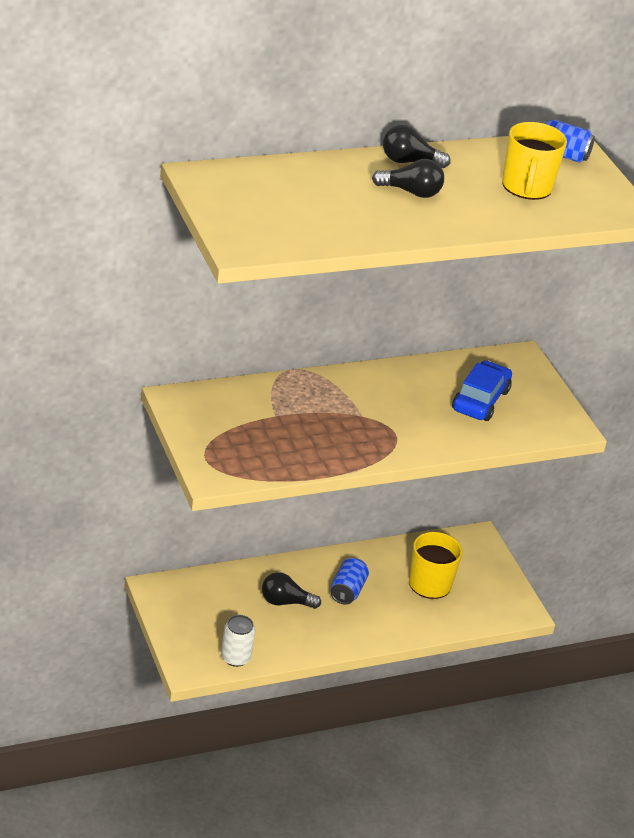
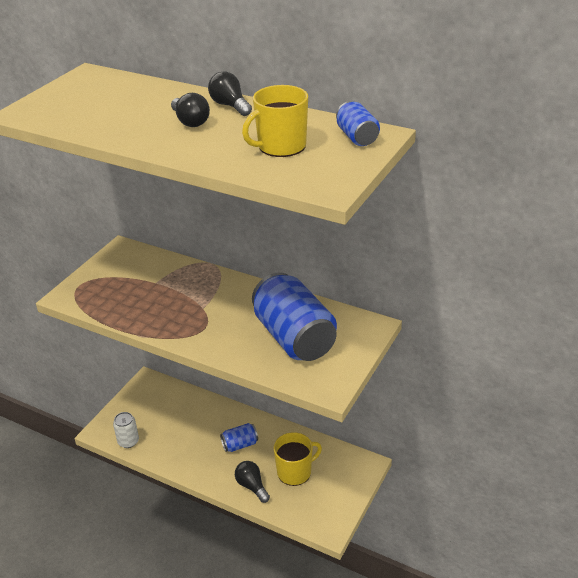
camera: 55 degrees right, 0 degrees up
(285, 602) = (198, 429): black light bulb -> black light bulb (252, 486)
(480, 400) = (294, 337): blue car -> blue can

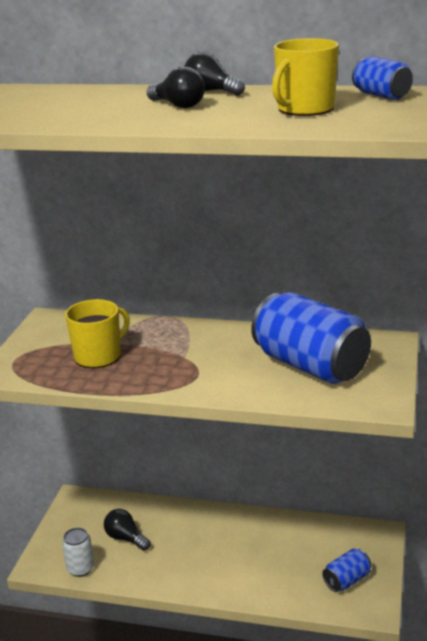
camera: 15 degrees left, 10 degrees down
(240, 444) = (222, 543): blue can -> blue can (346, 580)
(252, 486) = (258, 584): black light bulb -> black light bulb (126, 538)
(295, 472) = (302, 558): yellow mug -> yellow mug (98, 356)

